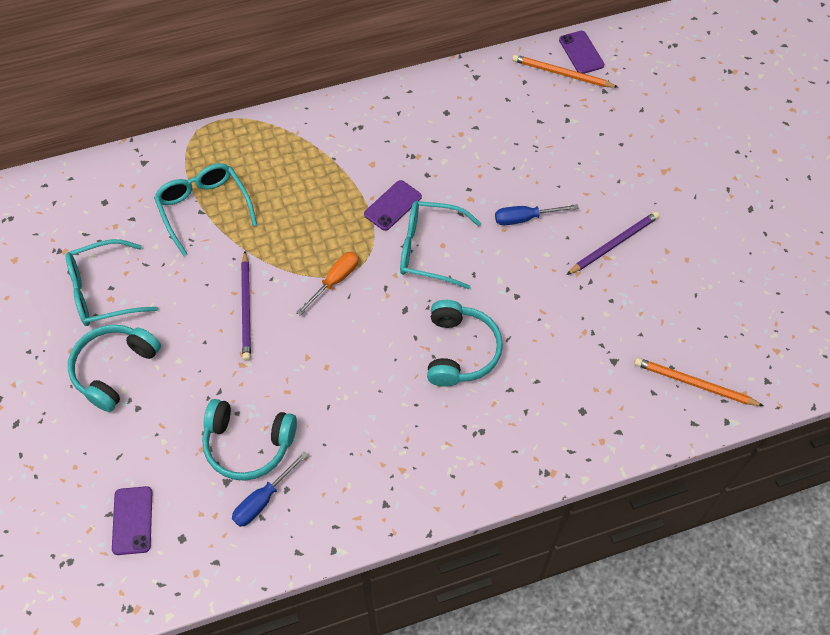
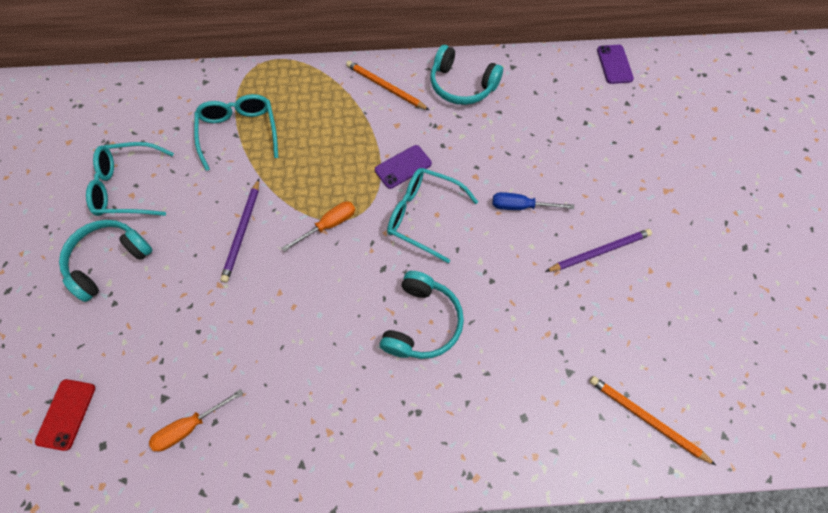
camera: 15 degrees right, 5 degrees up
(132, 520) = (66, 414): purple phone -> red phone
(248, 444) = (196, 365): turquoise headphones -> turquoise headphones (461, 85)
(263, 499) = (190, 426): blue screwdriver -> orange screwdriver
(561, 74) = (591, 80): orange pencil -> orange pencil (385, 87)

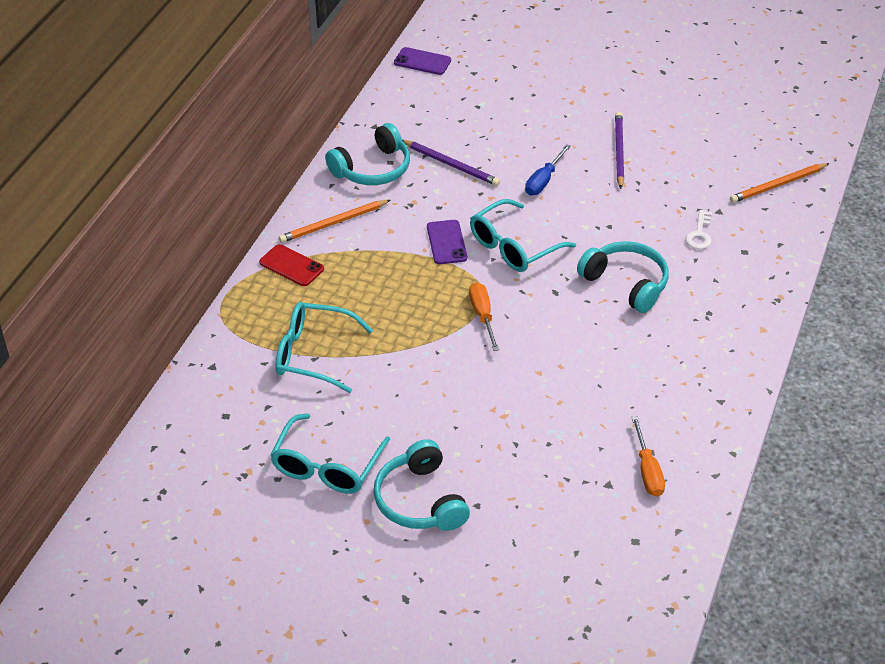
camera: 65 degrees left, 20 degrees down
(66, 414) = (587, 565): red phone -> red phone (291, 266)
(242, 232) = (450, 383): purple pencil -> purple pencil (451, 165)
(525, 365) = (699, 234): none -> white key

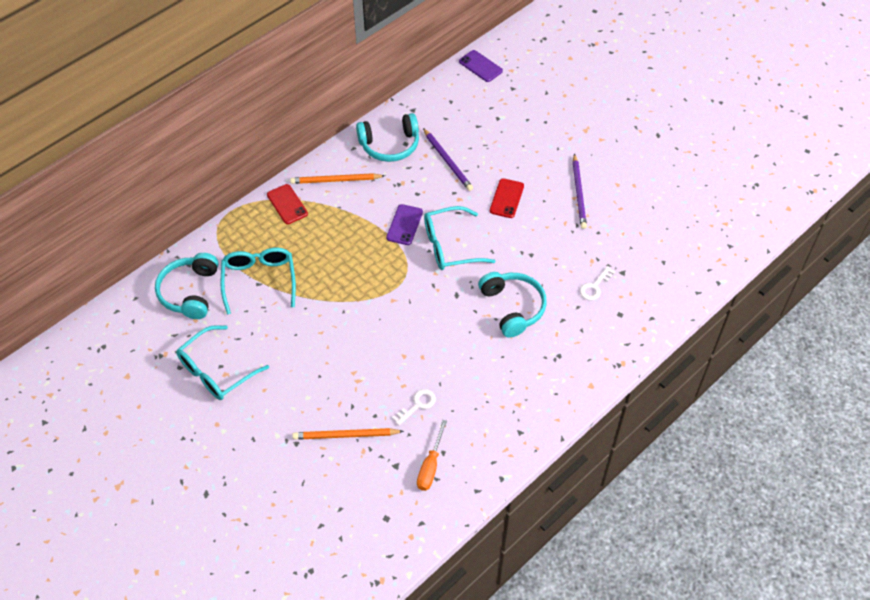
camera: 25 degrees right, 10 degrees up
(313, 354) = (259, 280): turquoise glasses -> turquoise glasses turned 45 degrees clockwise
(420, 500) = (261, 423): turquoise headphones -> turquoise headphones (190, 292)
(482, 316) = (393, 294): orange screwdriver -> none
(544, 180) = (507, 198): blue screwdriver -> red phone
(589, 415) = (417, 405): none -> white key
(619, 151) = (579, 193): purple pencil -> purple pencil turned 150 degrees clockwise
(778, 185) = (684, 266): orange pencil -> orange pencil (345, 435)

